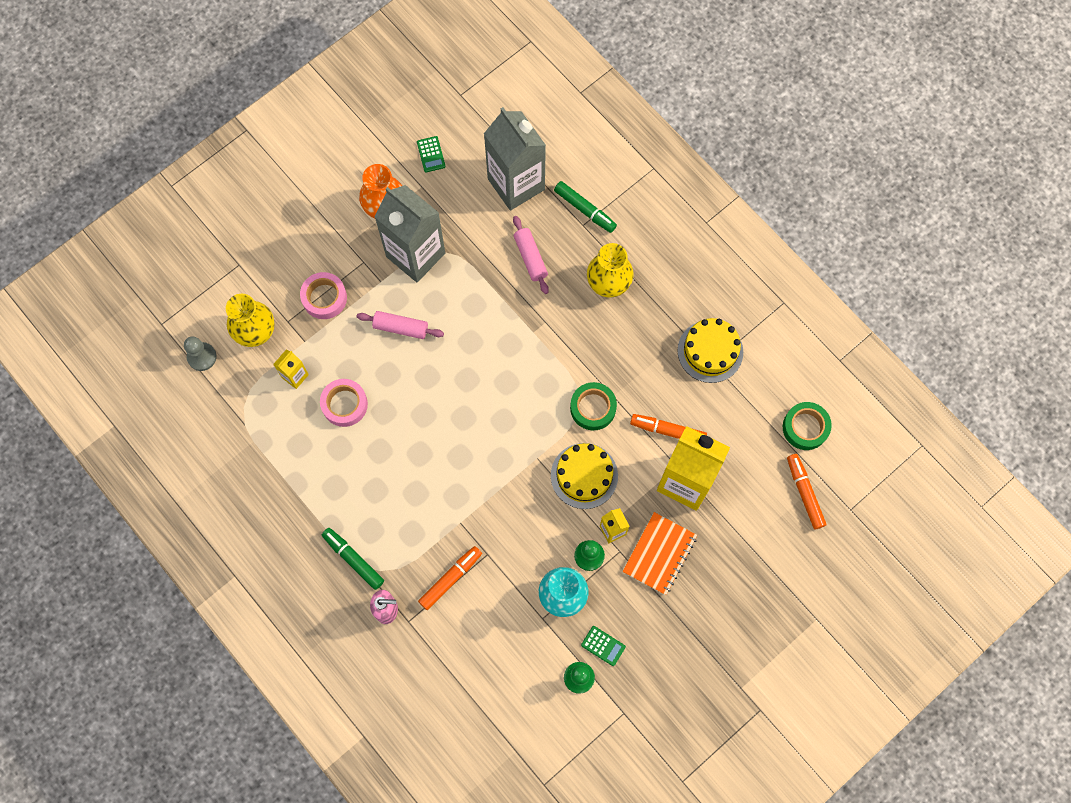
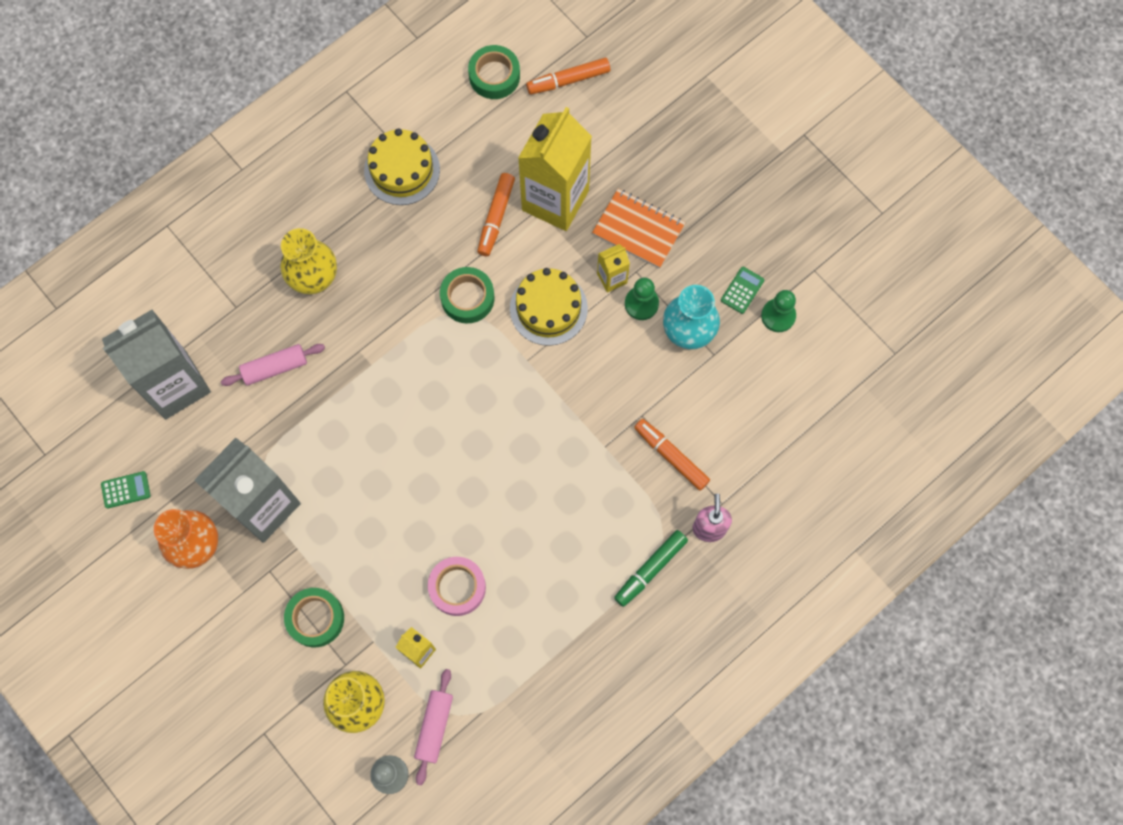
camera: 90 degrees left, 0 degrees up
(324, 298) = (315, 618): pink tape -> green tape
(401, 328) = (359, 521): pink rolling pin -> pink rolling pin (434, 727)
(584, 209) = (215, 304): green marker -> none

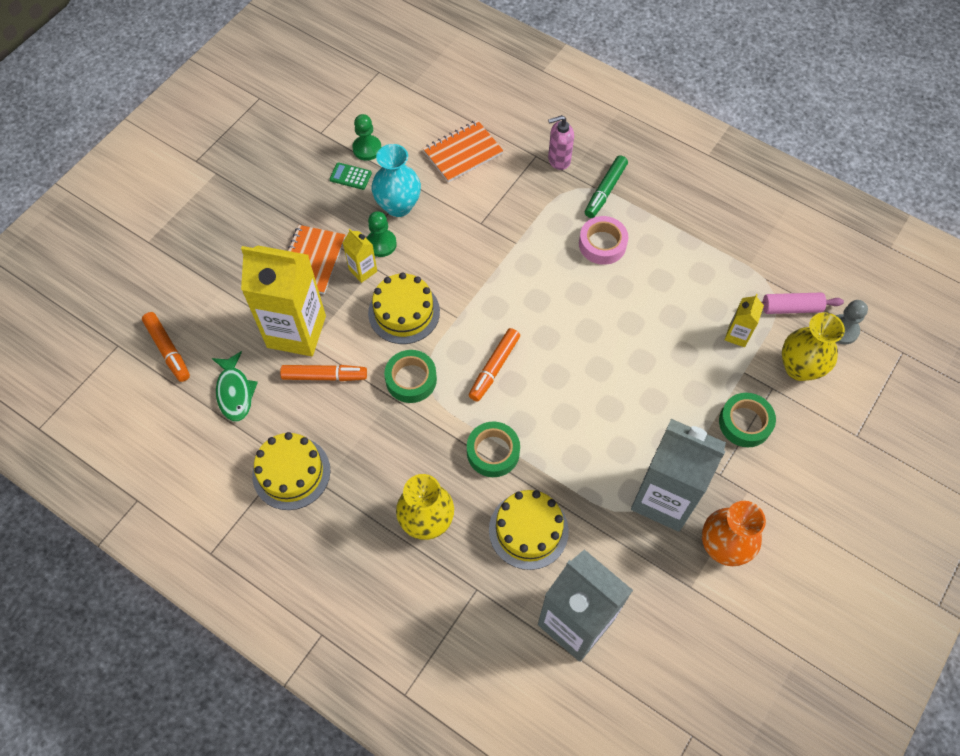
camera: 105 degrees left, 10 degrees down
(126, 490) = (697, 635): green calculator -> none
(275, 368) = (528, 530): pink rolling pin -> yellow cake
(457, 587) = (673, 320): pink tape -> pink tape (602, 244)
(494, 76) = (172, 415): green tape -> green tape (493, 452)
(503, 133) = (235, 392): none -> green fish
(650, 569) = (605, 190): green marker -> green marker turned 90 degrees clockwise
(671, 456) = (509, 196): orange marker -> orange marker (494, 367)
(746, 421) = (463, 153): none -> orange notebook

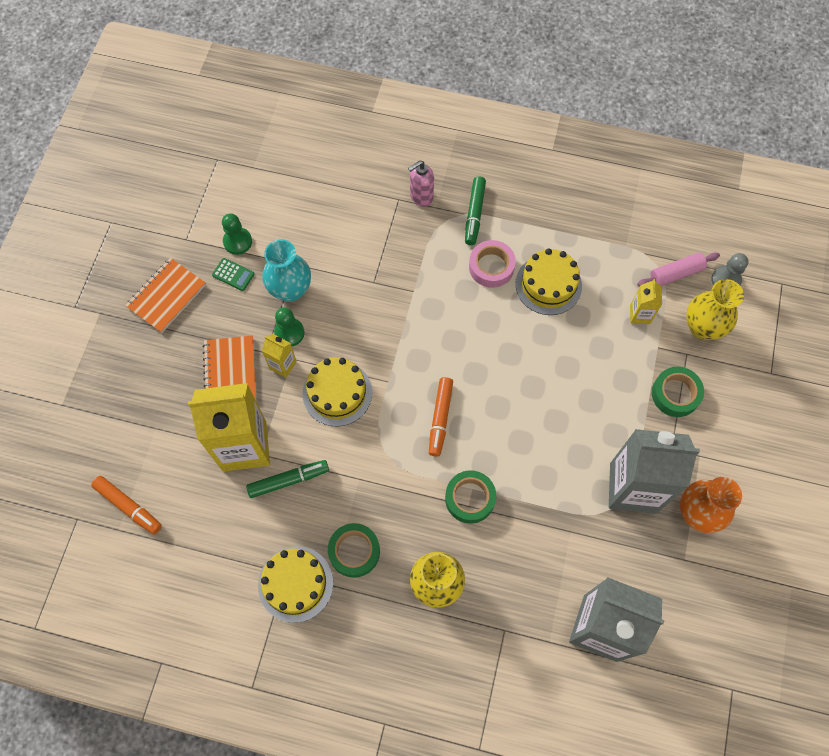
camera: 20 degrees left, 5 degrees up
(235, 392) = (210, 525): green fish -> none
(324, 376) = (288, 480): orange marker -> green marker
(350, 176) = (233, 274): green calculator -> green calculator turned 150 degrees counterclockwise
(411, 379) = (369, 456): green tape -> green tape (354, 551)
(463, 153) = (330, 217): orange notebook -> orange notebook (167, 296)
(528, 530) = (528, 559): yellow cake -> yellow cake (548, 285)

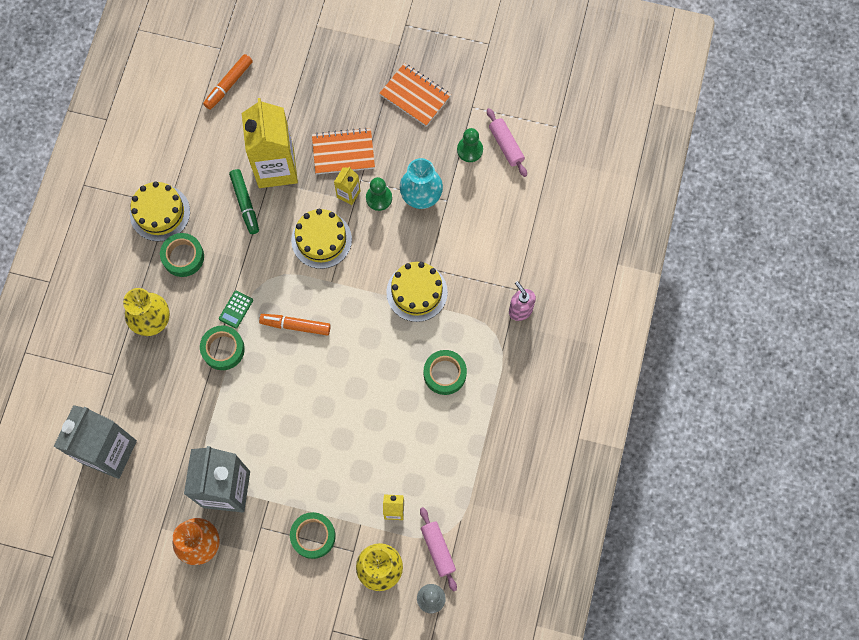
camera: 90 degrees right, 5 degrees up
(233, 274) = (436, 148): green calculator -> green calculator (236, 309)
(235, 207) = (506, 145): none -> pink rolling pin
(474, 213) = (502, 359): green marker -> none
(491, 267) = (445, 374): pink tape -> green tape
(548, 285) = (426, 426): yellow cake -> yellow cake (417, 292)

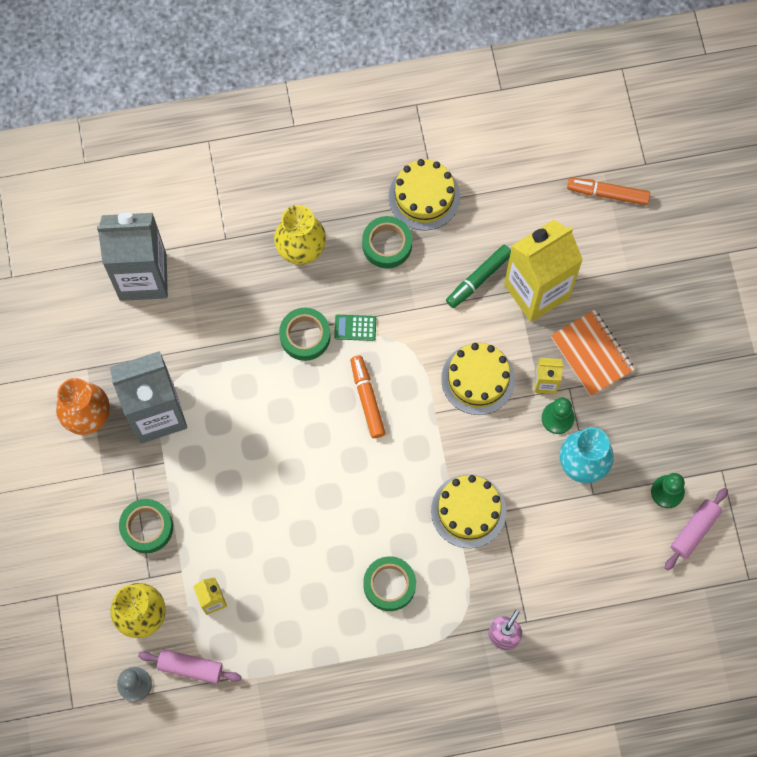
camera: 65 degrees right, 0 degrees up
(415, 96) = (701, 400): orange notebook -> none
(438, 549) = (190, 667): pink rolling pin -> pink rolling pin turned 60 degrees clockwise

